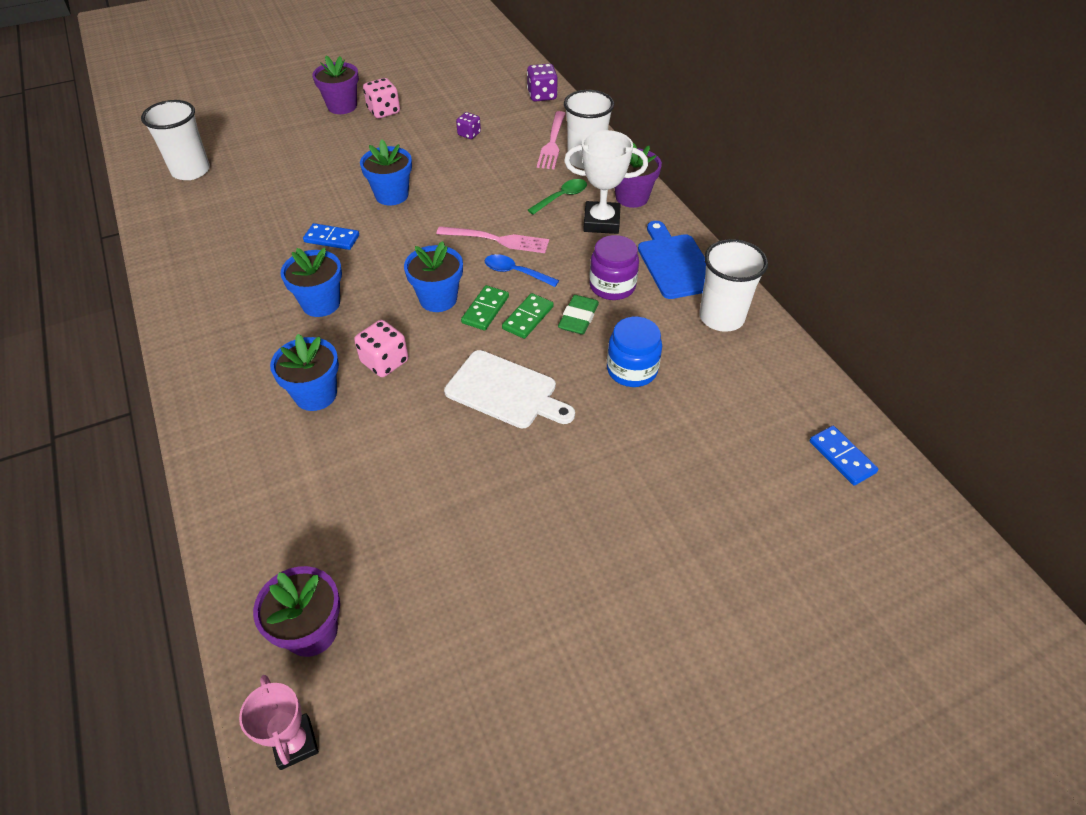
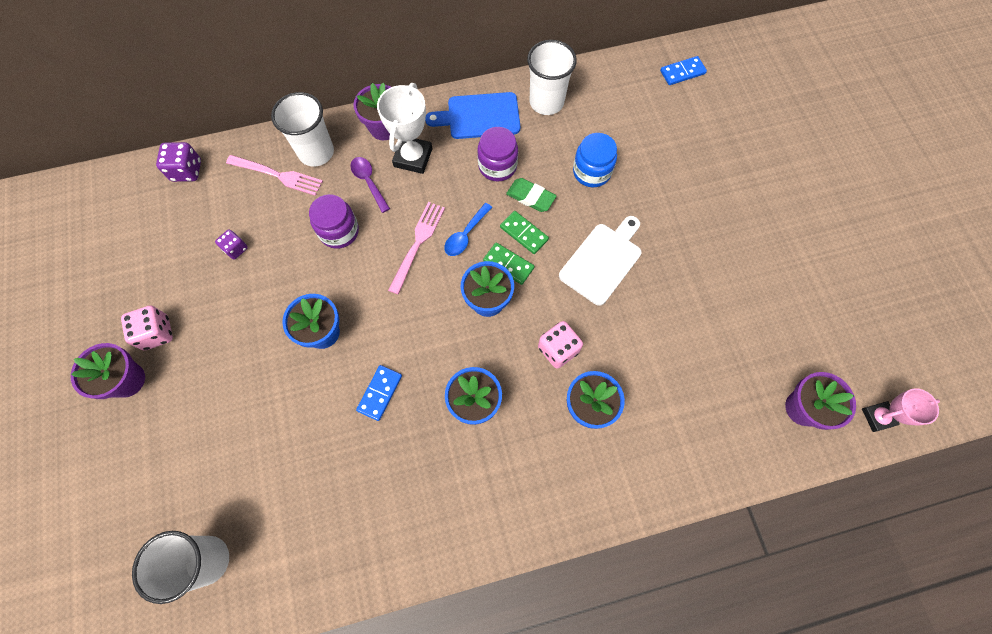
camera: 80 degrees left, 20 degrees up
(500, 188) = (339, 231): none -> purple jar
(562, 197) = (369, 182): green spoon -> purple spoon

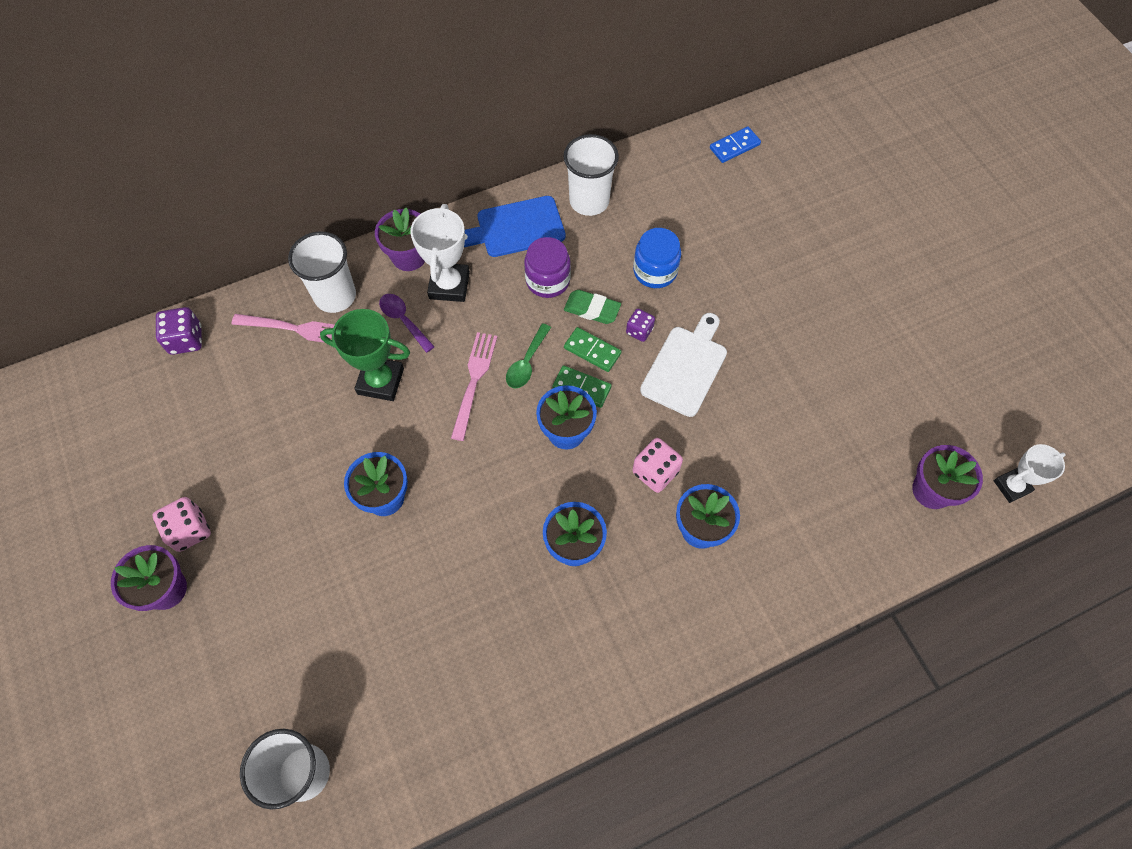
camera: 10 degrees left, 5 degrees down
(236, 249) = (263, 420): purple dice -> purple dice (639, 331)
(339, 231) = (380, 381): purple jar -> green trophy
(380, 393) = (464, 553): blue domino -> none
(465, 235) = (527, 362): blue spoon -> green spoon
(877, 417) = (1011, 486): pink trophy -> white trophy

